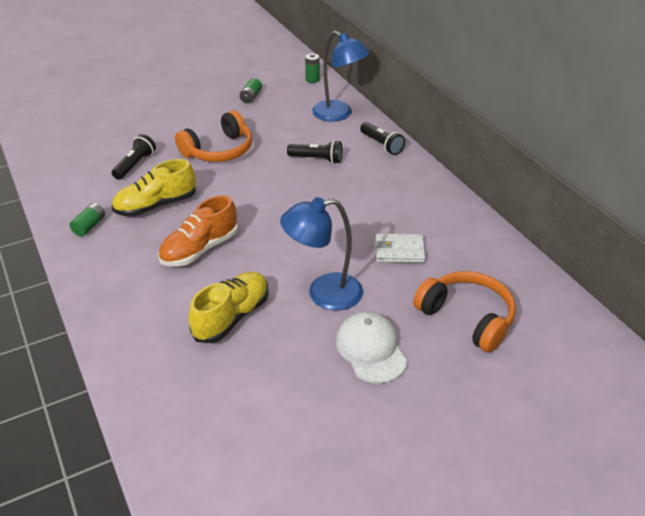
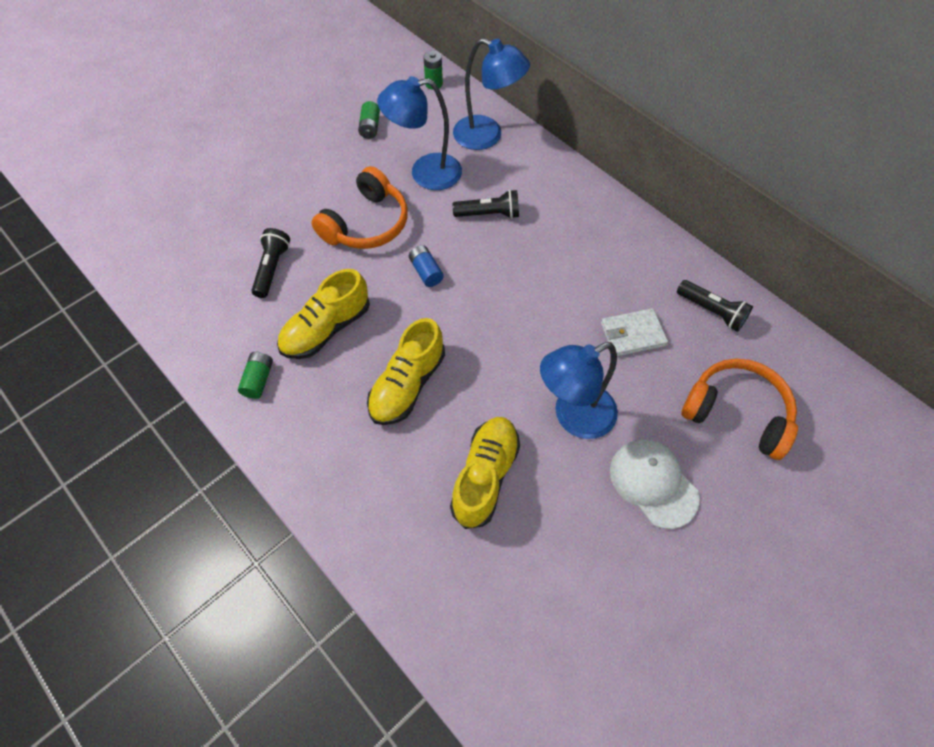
camera: 15 degrees left, 20 degrees up
(200, 249) = (407, 385): orange shoe -> yellow shoe
(250, 185) = (426, 272): none -> blue battery
(279, 128) = (425, 173): none -> blue lamp
(381, 145) = (555, 176): black flashlight -> black flashlight (712, 311)

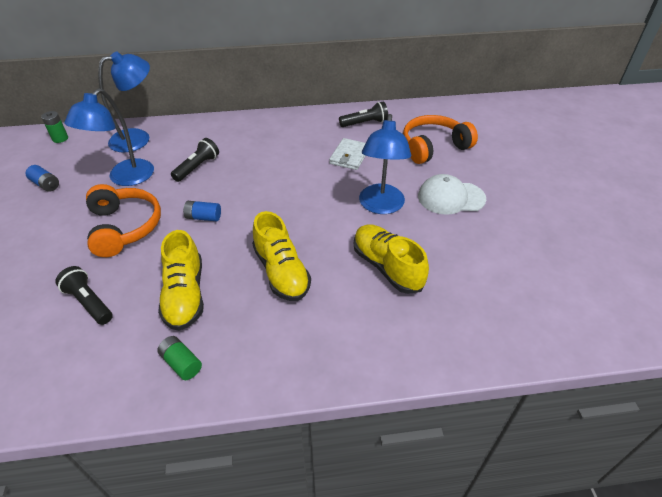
camera: 55 degrees left, 15 degrees down
(370, 127) = (46, 184): green battery -> blue battery

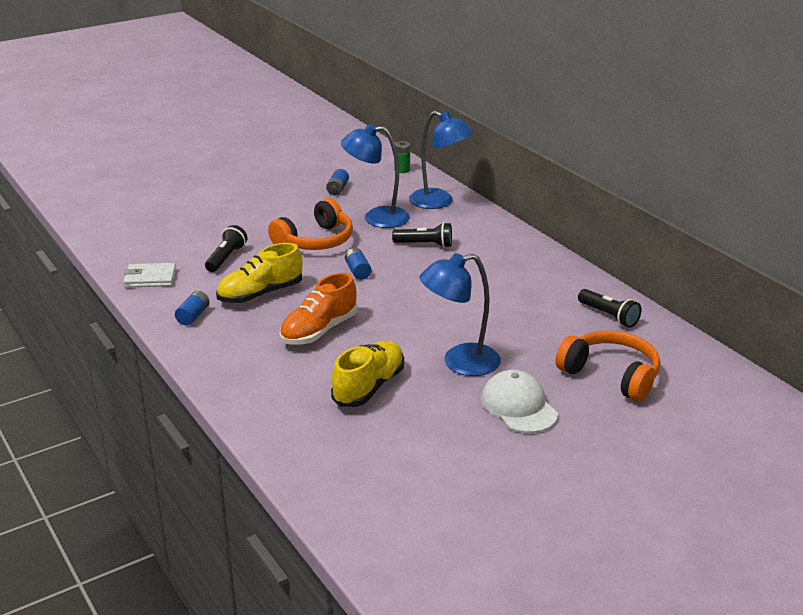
camera: 65 degrees right, 15 degrees down
(181, 363) = (193, 316): green battery -> blue battery
(281, 272) = (319, 331): yellow shoe -> orange shoe
(349, 156) = (530, 322): white wallet -> white wallet (150, 278)

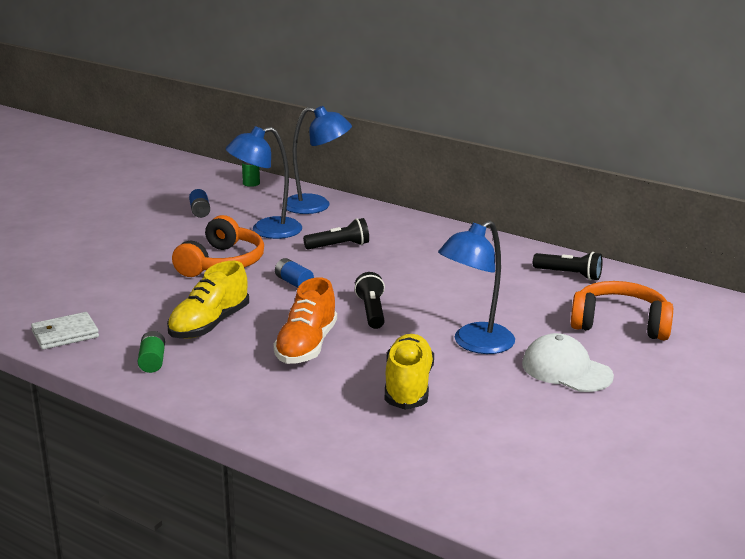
camera: 25 degrees left, 5 degrees down
(193, 316) = (152, 361): blue battery -> green battery
(226, 258) = (137, 297): black flashlight -> black flashlight (371, 311)

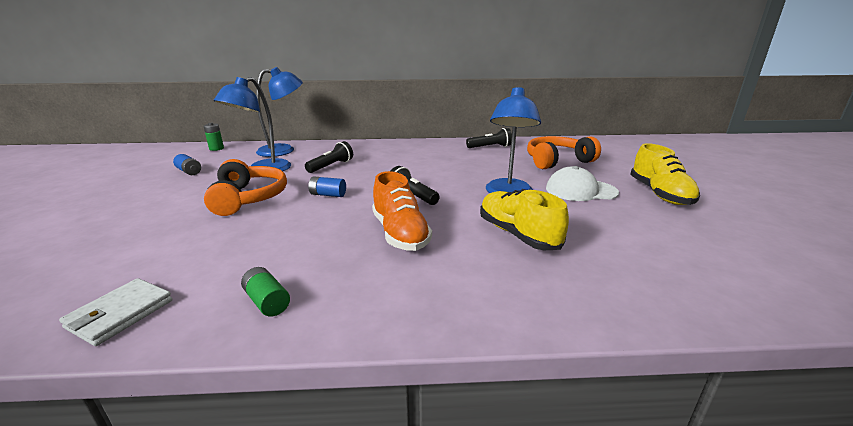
camera: 35 degrees left, 0 degrees up
(209, 324) = (291, 246): yellow shoe -> yellow shoe (660, 194)

